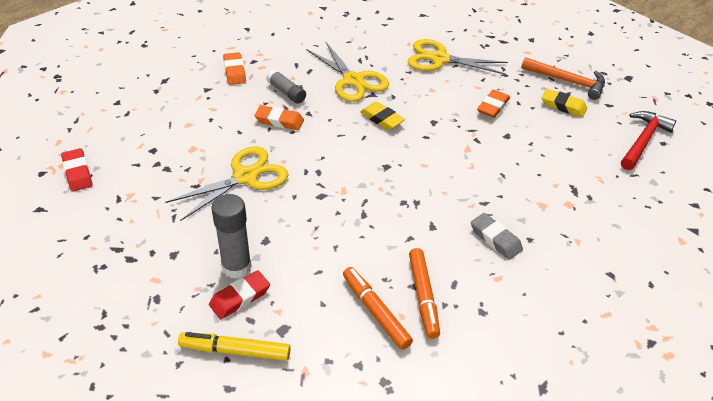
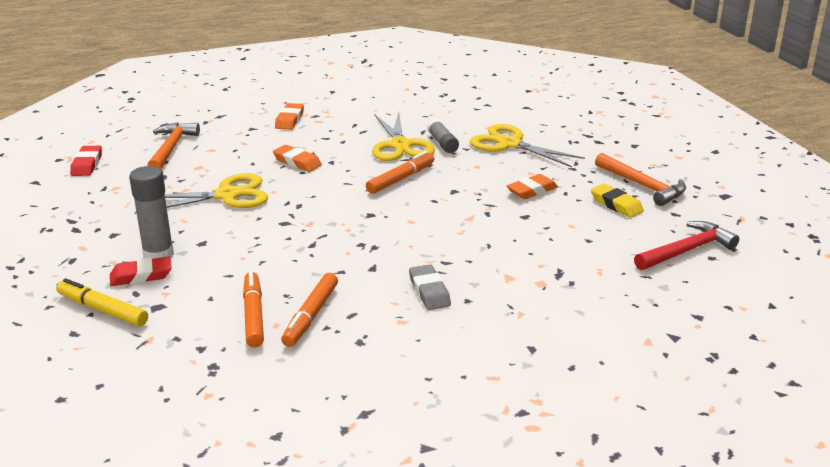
camera: 25 degrees right, 15 degrees down
(148, 132) = (171, 148): none -> orange hammer
(286, 92) = (324, 143): grey glue stick -> grey glue stick (442, 143)
(382, 119) = (401, 179): yellow eraser -> orange marker

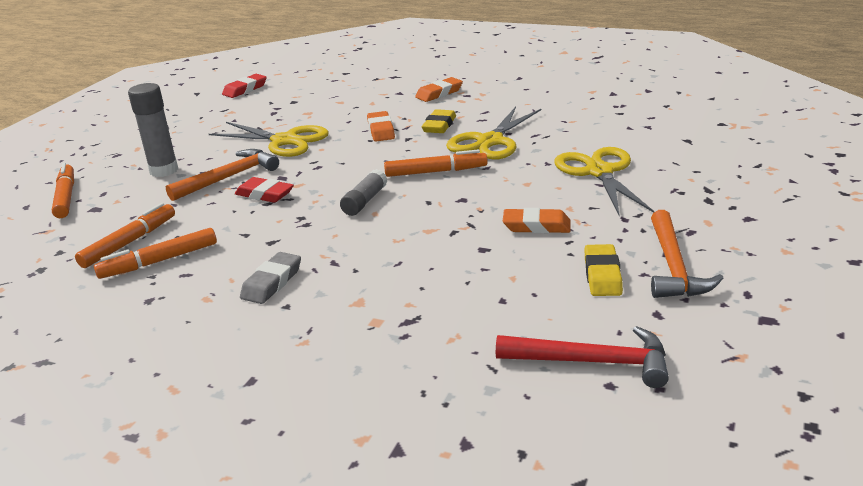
camera: 45 degrees right, 0 degrees up
(102, 310) = (66, 197): yellow marker -> orange marker
(141, 276) = (127, 182): red eraser -> red eraser (265, 194)
(171, 148) = (316, 93): orange hammer -> orange hammer (229, 177)
(339, 145) = (439, 126): none -> yellow eraser
(442, 143) = (533, 151): grey glue stick -> grey glue stick (364, 201)

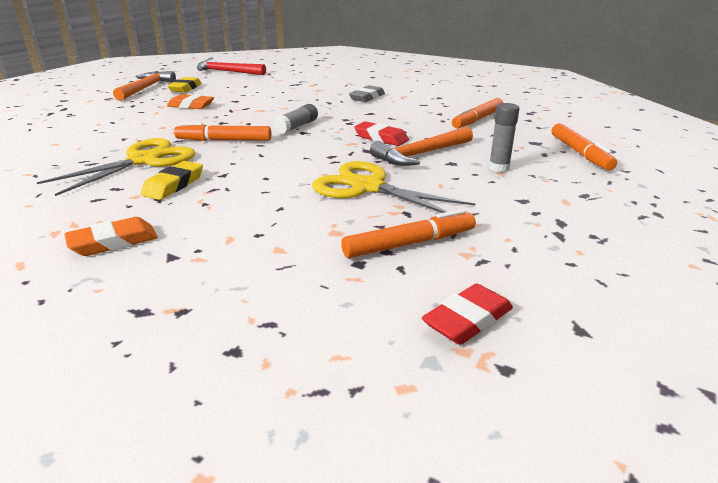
camera: 175 degrees left, 0 degrees up
(159, 261) = (445, 110): orange marker -> orange marker (409, 244)
(164, 170) = (499, 168): grey glue stick -> grey glue stick, size x0.65
(381, 130) = (246, 187): orange eraser -> none
(599, 172) = (97, 128): yellow scissors -> none

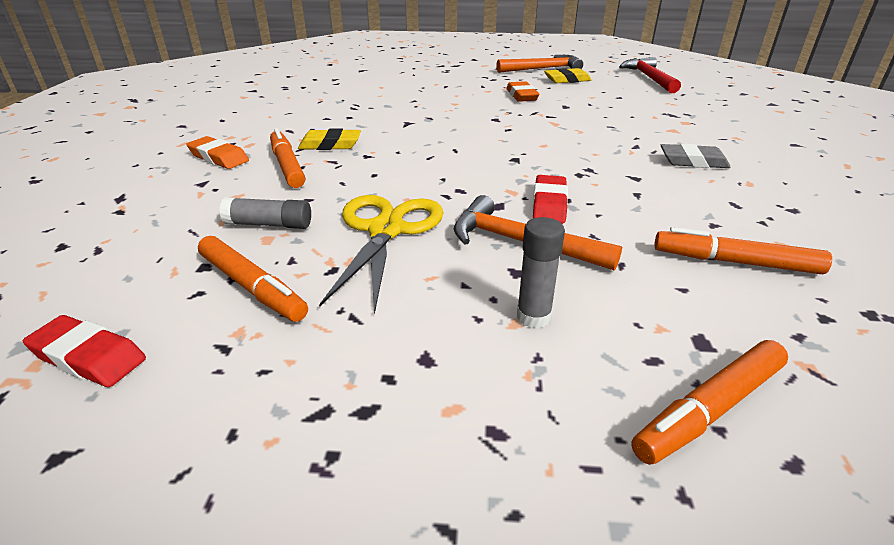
camera: 65 degrees right, 5 degrees up
(144, 160) = (372, 120): yellow scissors -> none
(224, 140) = (448, 133): orange marker -> orange marker (287, 166)
(297, 126) = (526, 151): grey glue stick -> grey glue stick (269, 224)

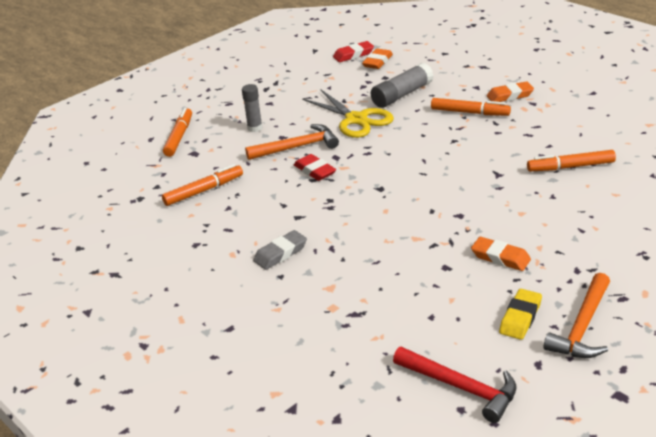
camera: 135 degrees right, 0 degrees up
(127, 303) = (377, 62): none -> orange eraser
(252, 287) = (355, 83): orange marker -> orange marker (570, 167)
(269, 224) = (402, 95): grey glue stick -> grey glue stick, size x1.53
(330, 145) = (488, 133): yellow eraser -> none

